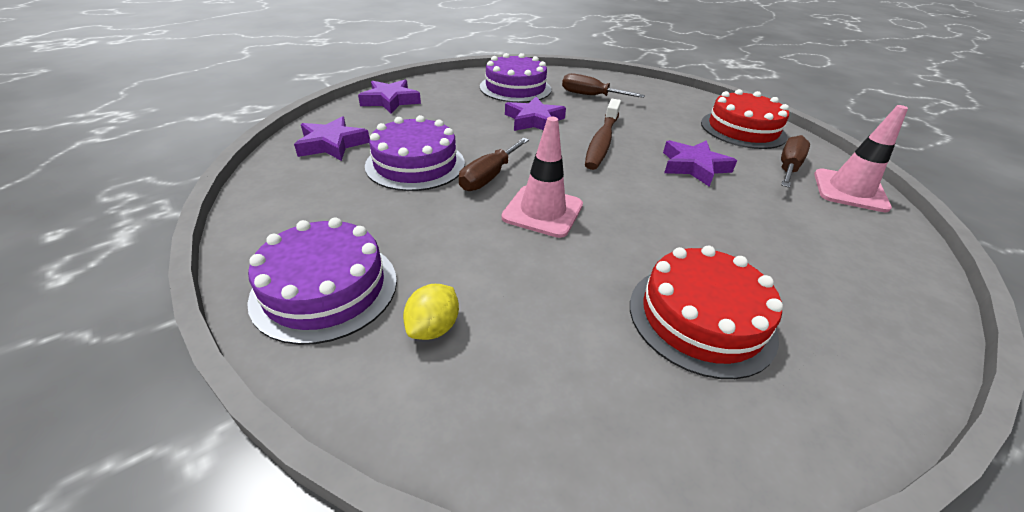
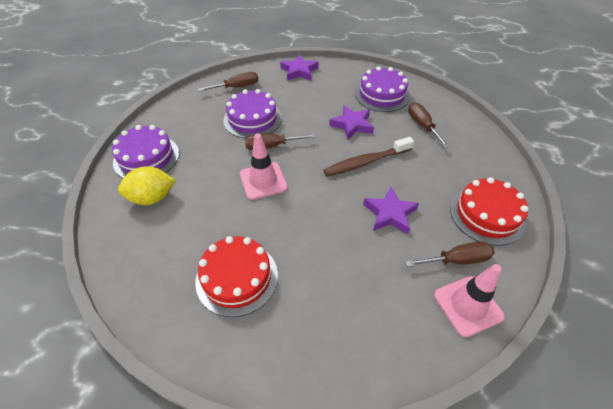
camera: 50 degrees right, 10 degrees up
(332, 144) = (237, 87): purple star -> brown screwdriver
(433, 327) = (152, 198): yellow lemon -> yellow lemon, size x1.60

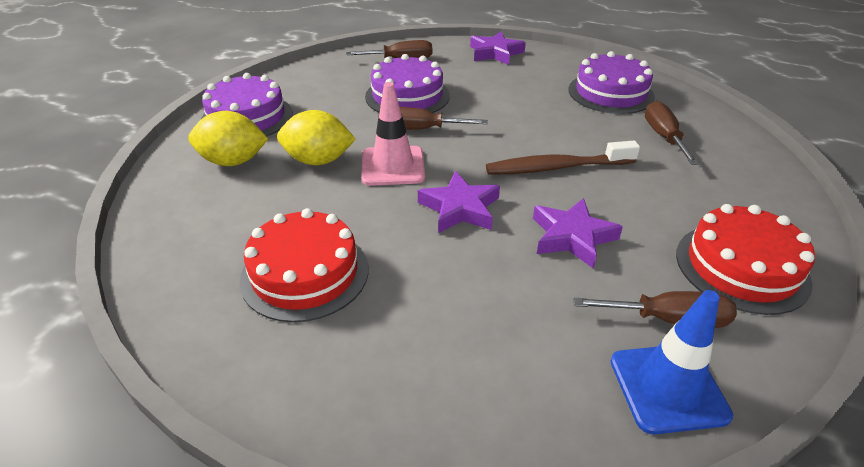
camera: 15 degrees right, 10 degrees down
(212, 186) = (318, 160): none -> yellow lemon
(352, 125) = (551, 121): purple star -> purple star (460, 208)
(468, 305) = (668, 388): pink traffic cone -> blue traffic cone

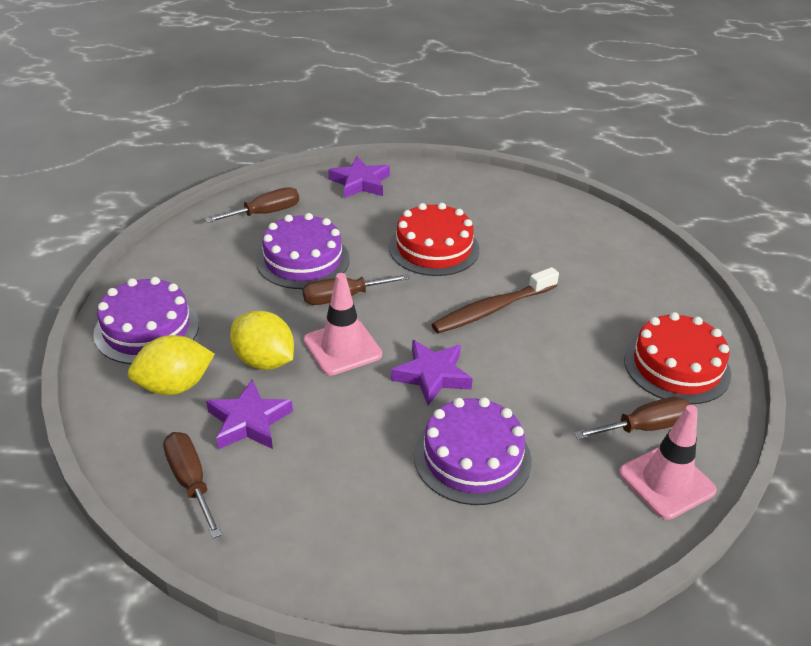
camera: 25 degrees left, 0 degrees up
(305, 273) = (336, 480): red cake -> red cake (434, 248)
(318, 160) = (264, 361): yellow lemon -> yellow lemon turned 60 degrees clockwise
(572, 237) = (540, 376): purple star -> purple star (249, 421)
(610, 93) = (498, 211): purple cake -> purple cake (472, 457)
(663, 137) = (566, 252): brown screwdriver -> brown screwdriver (190, 481)
(668, 388) = (666, 482): blue traffic cone -> pink traffic cone

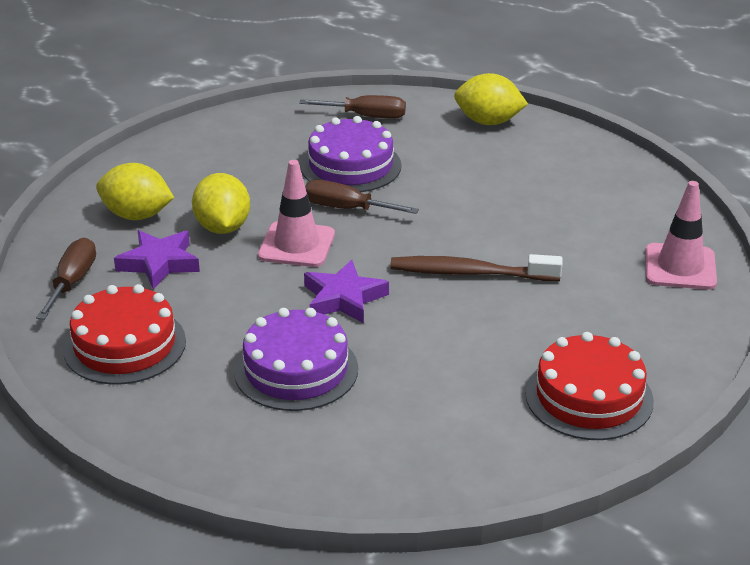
camera: 40 degrees right, 5 degrees down
(146, 329) = (164, 167): purple cake -> none
(360, 183) = (488, 122): purple star -> yellow lemon
(434, 248) = (484, 202): red cake -> red cake (125, 345)
(644, 427) = (481, 425): brown screwdriver -> none
(666, 482) = (440, 472): pink traffic cone -> pink traffic cone (680, 267)

